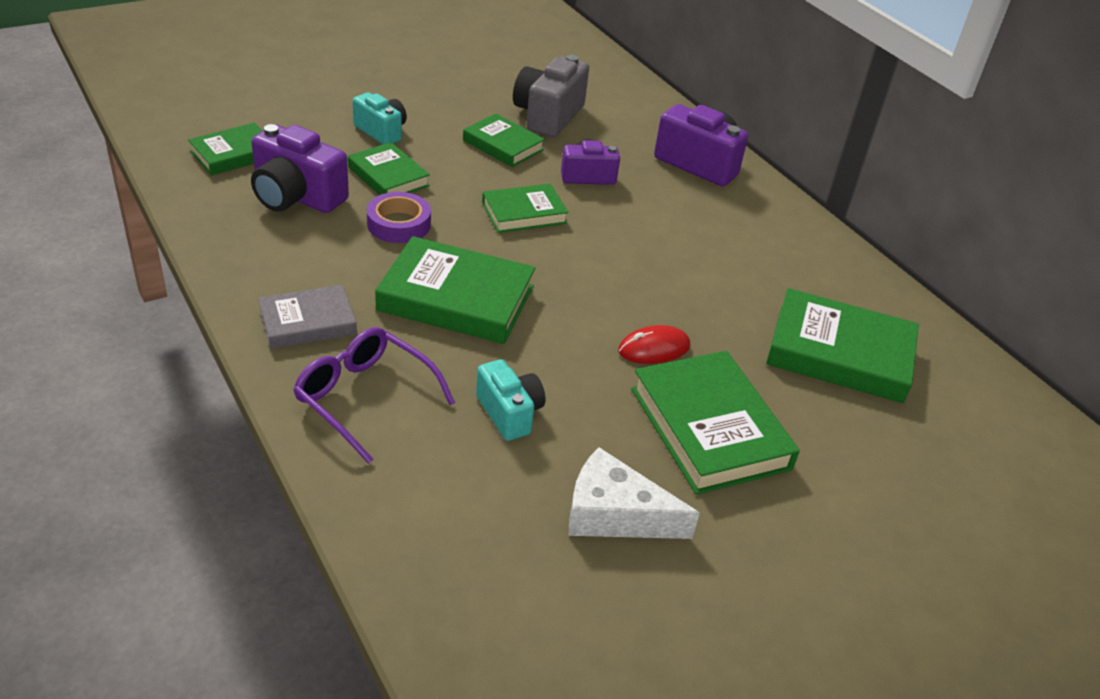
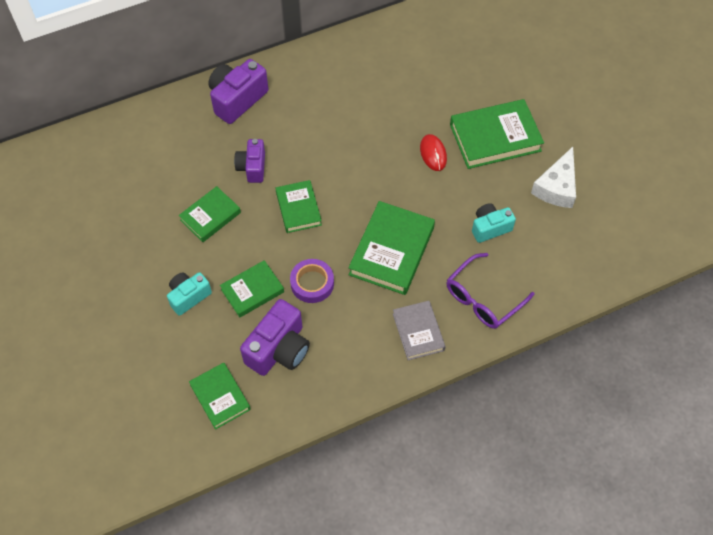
camera: 80 degrees left, 20 degrees up
(548, 116) = (168, 184): grey camera -> none
(839, 354) = (433, 67): green book -> none

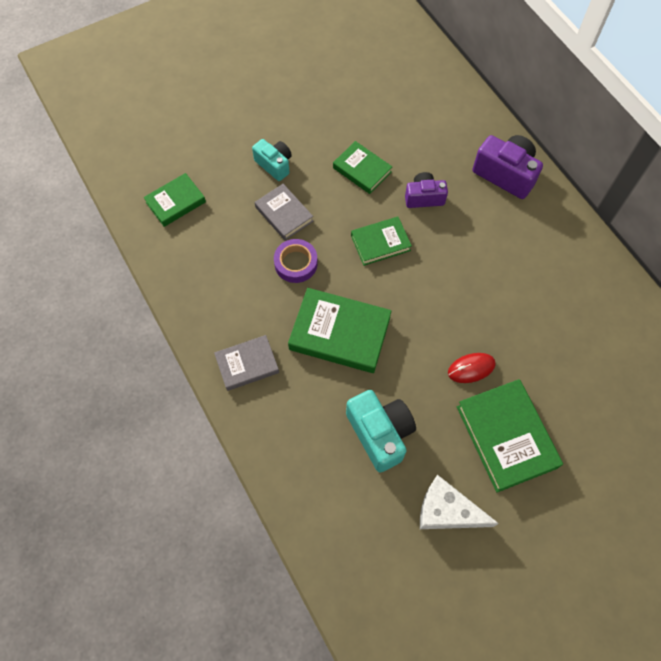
camera: 85 degrees right, 5 degrees up
(252, 291) = (284, 214): green book -> grey book
(279, 349) = (224, 242): purple camera -> none
(483, 298) = (290, 428): purple glasses -> none
(490, 228) = (380, 433): turquoise camera -> turquoise camera, size x1.58

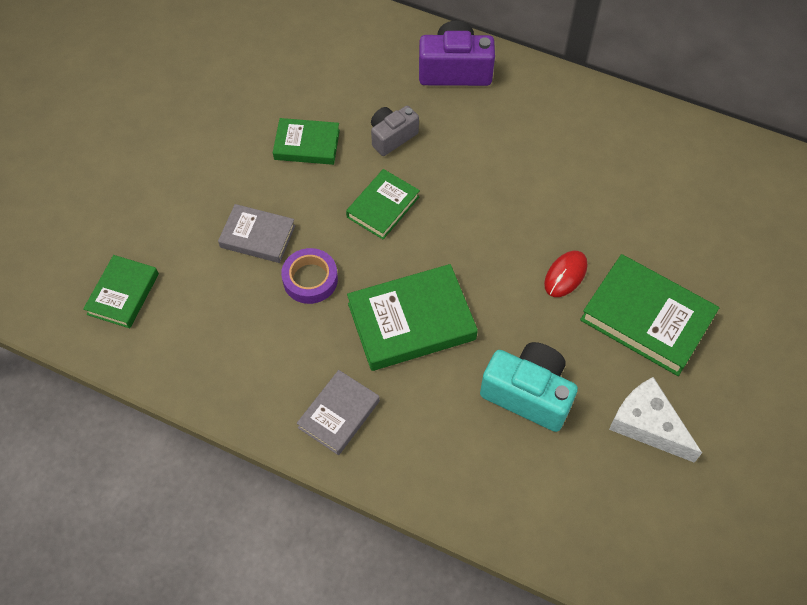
camera: 35 degrees left, 5 degrees down
(274, 165) = (207, 191): turquoise camera -> none
(424, 197) = (392, 137): purple camera -> grey camera
(447, 511) = (647, 424): white cheese -> white cheese turned 60 degrees clockwise

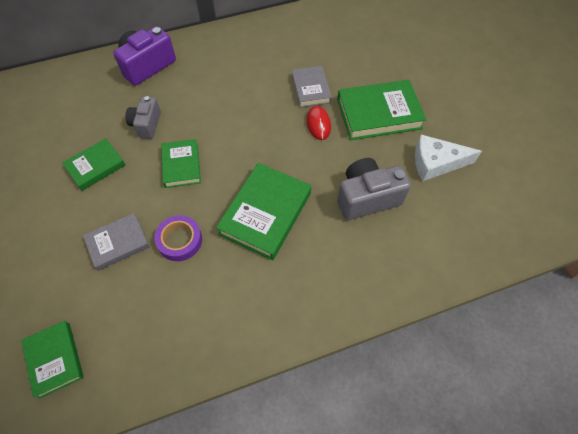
camera: 45 degrees left, 0 degrees up
(339, 414) = (281, 302): grey book -> grey book (311, 89)
(528, 394) = (367, 198): turquoise camera -> grey camera

